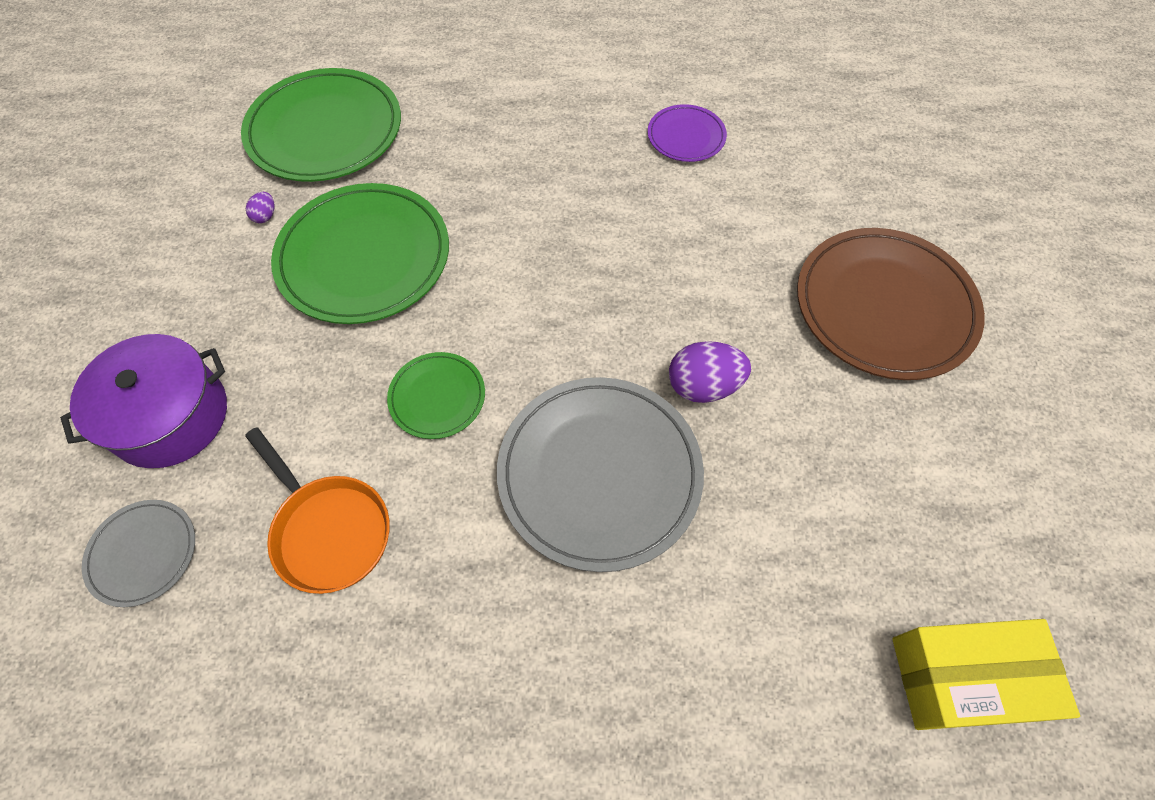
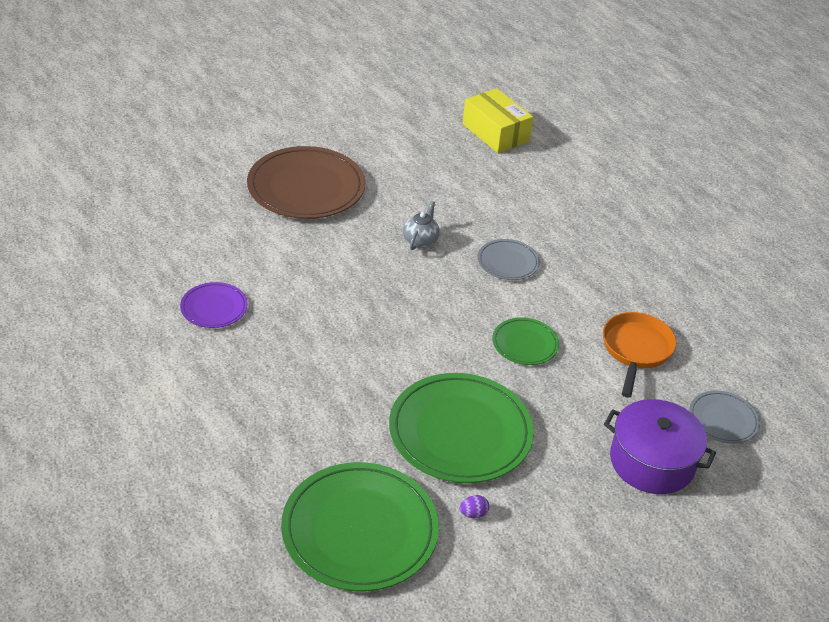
camera: 125 degrees left, 20 degrees down
(599, 473) = (508, 262): grey plate -> grey plate, size x0.50
(703, 386) = (420, 241): purple egg -> grey teapot

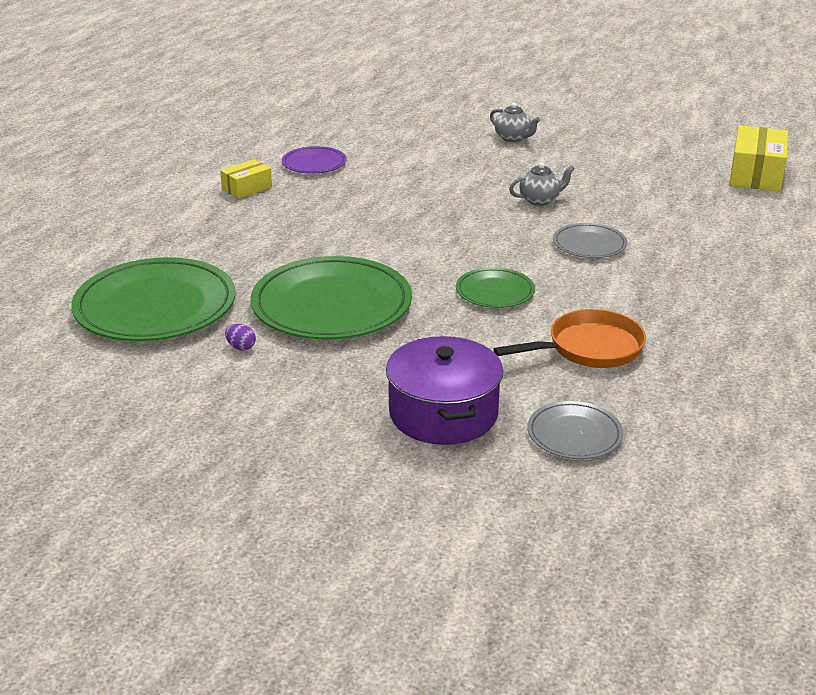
camera: 55 degrees right, 10 degrees down
(211, 369) = (247, 188): none -> yellow box
(306, 187) = (513, 138): brown plate -> grey teapot

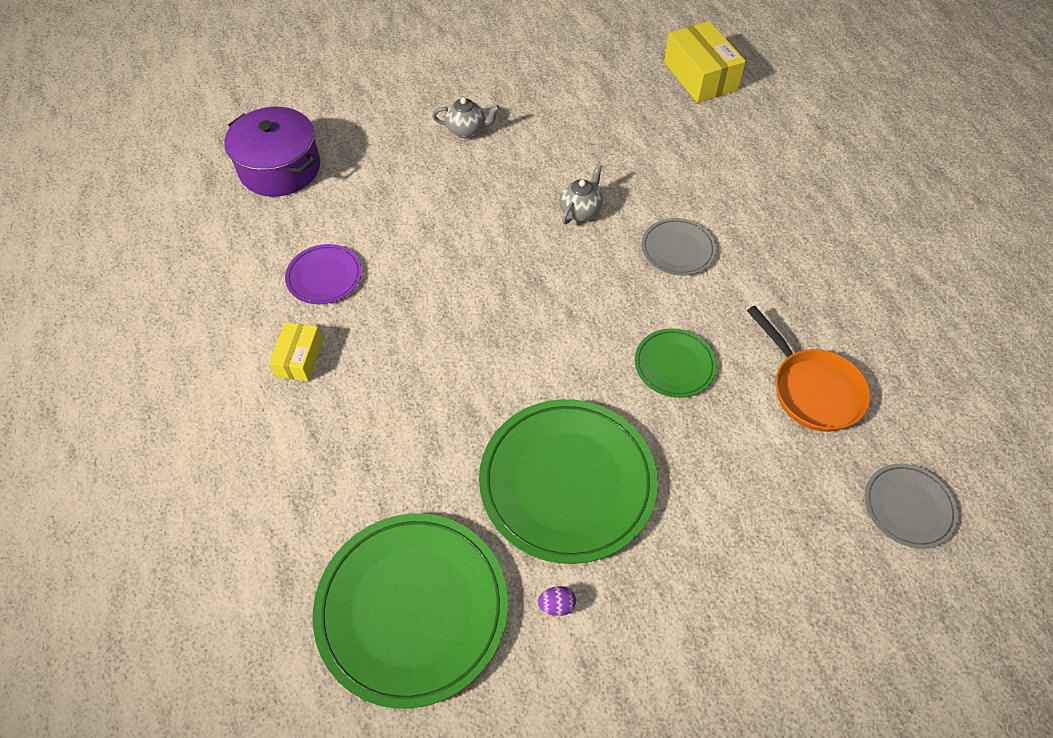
camera: 40 degrees left, 25 degrees up
(443, 413) = (802, 559): purple pot -> purple pot (280, 168)
(589, 348) = (812, 389): orange pan -> orange pan turned 120 degrees clockwise

